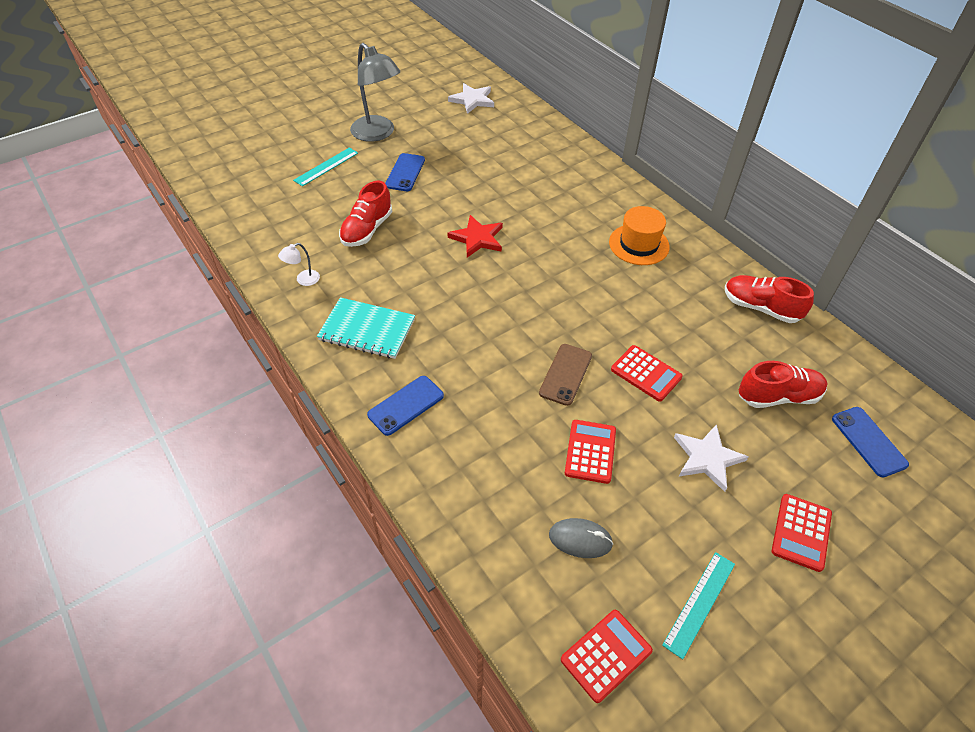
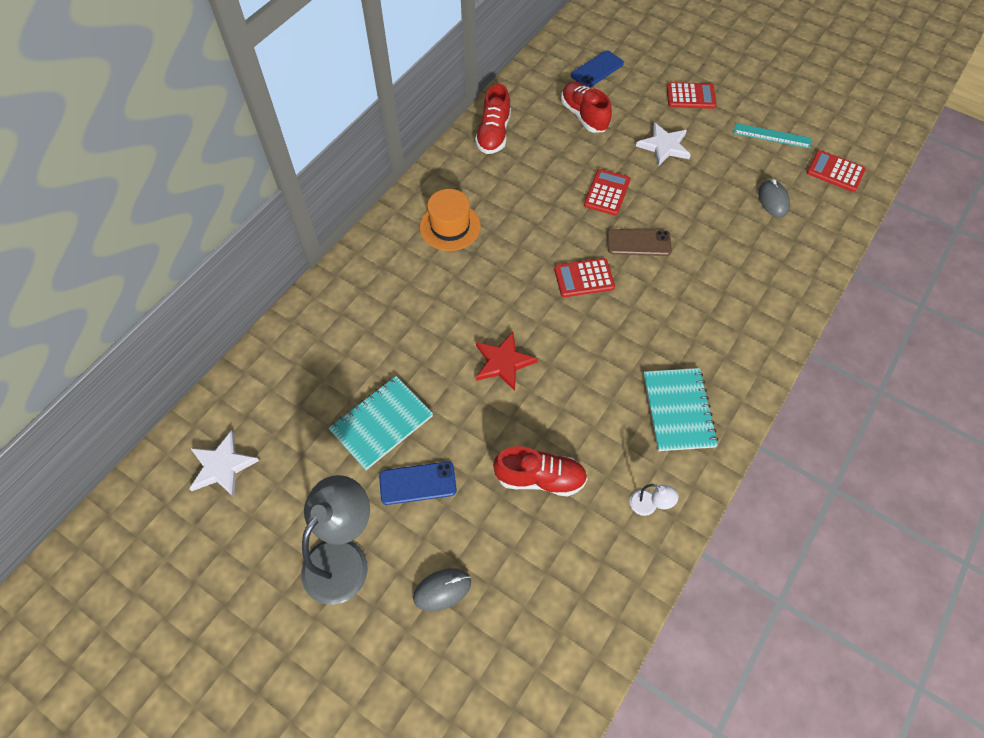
camera: 110 degrees left, 10 degrees up
(326, 166) = (442, 590): turquoise ruler -> grey mouse
(406, 405) = (738, 343): blue phone -> none
(462, 166) = (381, 423): none -> turquoise notebook
(590, 451) = (701, 210): red calculator -> red calculator (584, 278)

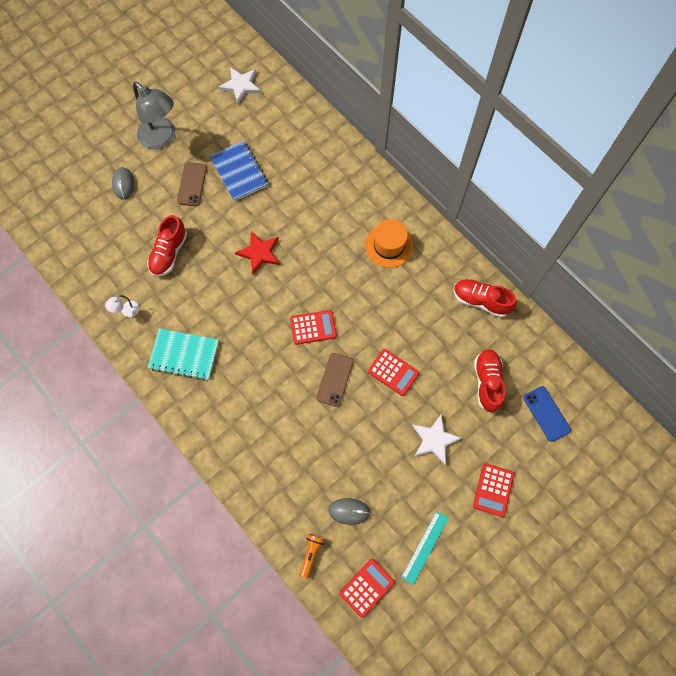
camera: 105 degrees right, 10 degrees up
(381, 423) = (239, 172): turquoise notebook -> blue notebook
(417, 483) = (192, 184): blue phone -> brown phone
(584, 116) = (487, 382): red shoe -> red shoe turned 75 degrees counterclockwise
(584, 278) = (313, 327): red calculator -> red calculator turned 75 degrees clockwise
(832, 222) = (311, 554): none -> orange flashlight

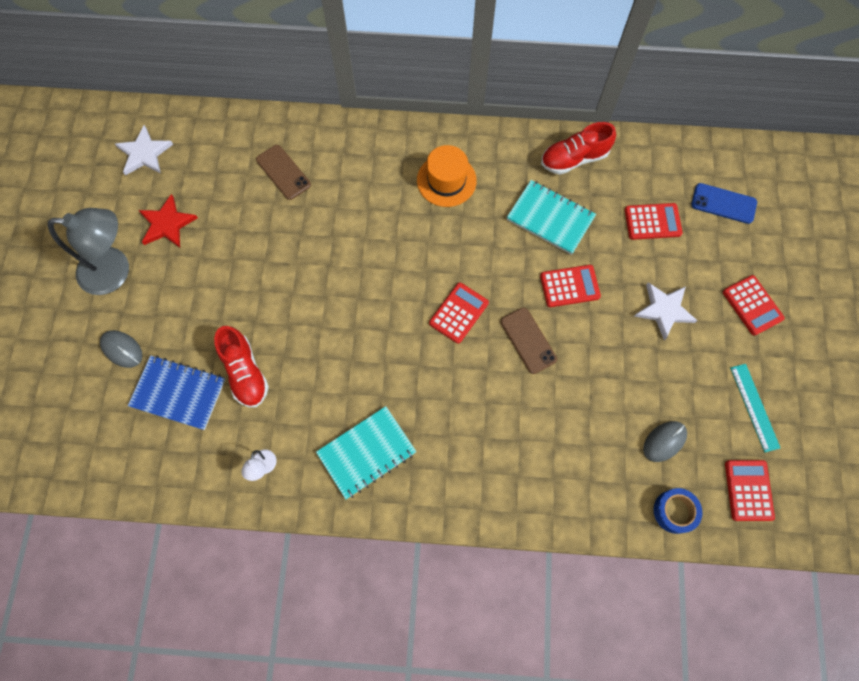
camera: 45 degrees left, 0 degrees up
(192, 184) = (196, 287): brown phone -> brown phone (283, 172)
(239, 172) = (232, 235): blue notebook -> blue notebook (178, 393)
(259, 253) = (335, 292): red star -> red star (167, 224)
(311, 554) = (674, 511): orange flashlight -> blue tape
(426, 323) = (550, 218): none -> turquoise notebook
(487, 382) = (652, 221): red shoe -> red calculator

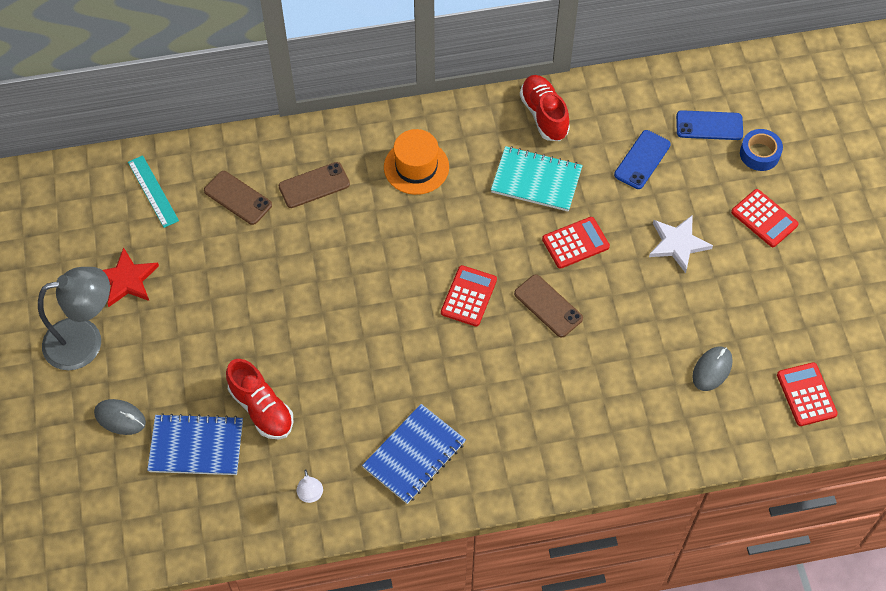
camera: 15 degrees left, 10 degrees down
(144, 153) = (77, 213): white star -> none
(352, 176) = (314, 185): none -> brown phone
(366, 453) = (414, 455): turquoise notebook -> blue notebook
(574, 159) = (544, 115): red shoe -> red shoe turned 105 degrees clockwise
(652, 221) = (642, 160): red calculator -> blue phone
(674, 511) = (740, 432): blue tape -> blue tape (759, 154)
(754, 407) = (791, 315): turquoise ruler -> turquoise ruler (153, 191)

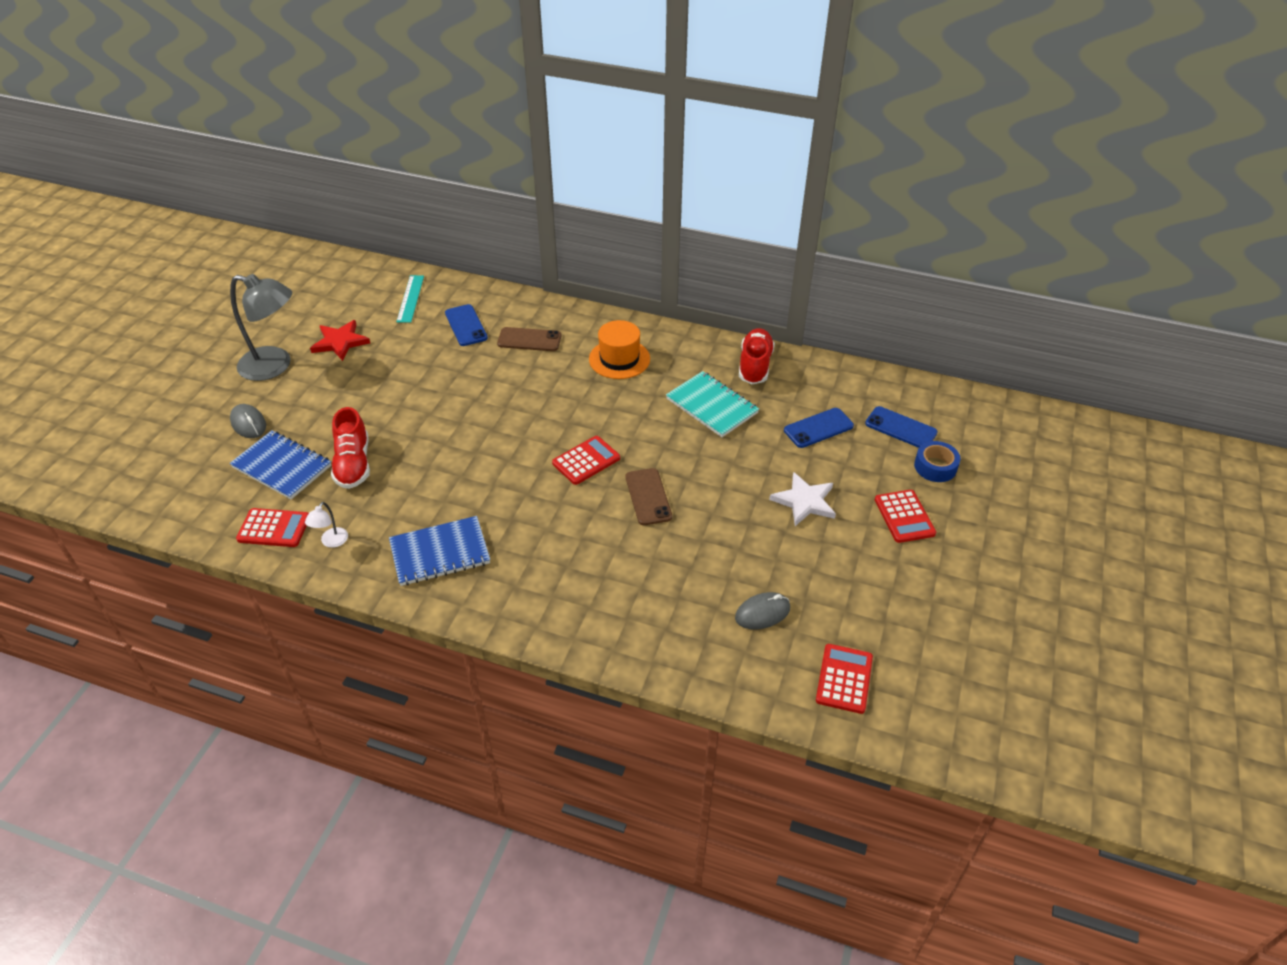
camera: 30 degrees right, 15 degrees down
(238, 198) = (466, 325): brown phone -> blue phone
(575, 243) = (710, 462): red calculator -> red calculator (274, 528)

